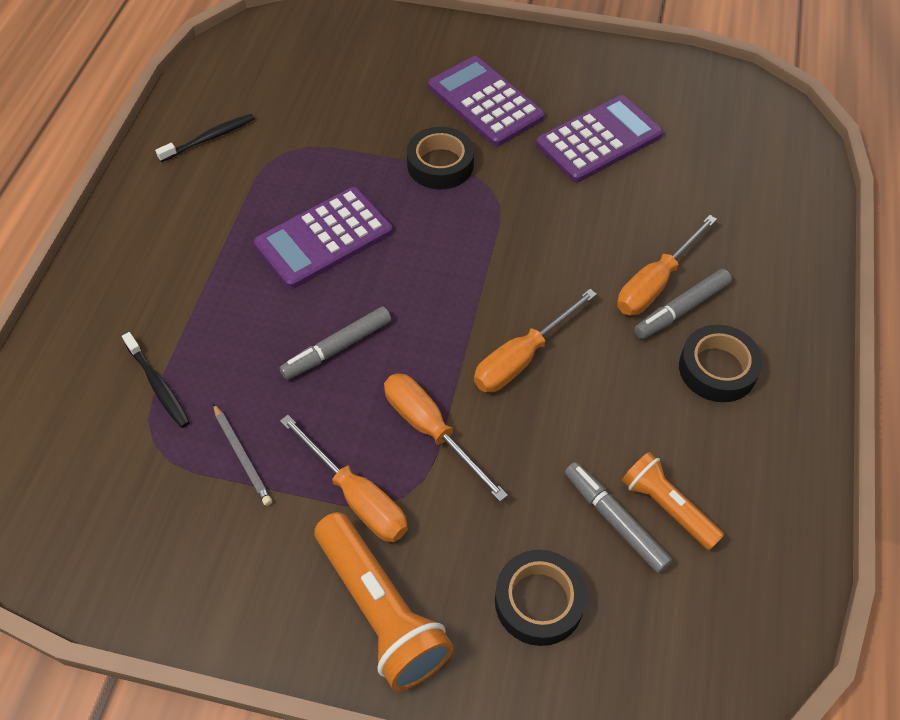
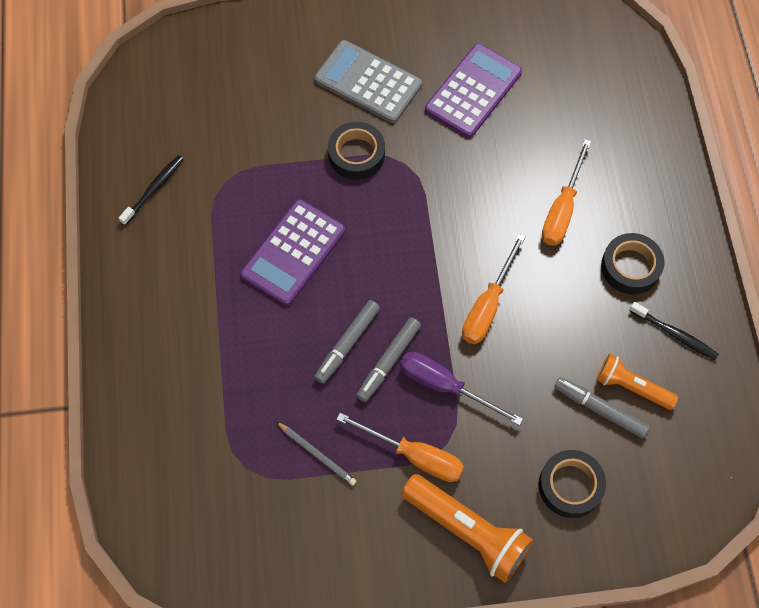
camera: 20 degrees left, 10 degrees up
(158, 385) = (225, 421): black toothbrush -> black toothbrush (675, 334)
(431, 430) = (445, 386): orange screwdriver -> purple screwdriver
(485, 102) = (368, 82): purple calculator -> grey calculator
(681, 309) = (589, 226): grey marker -> grey marker (388, 362)

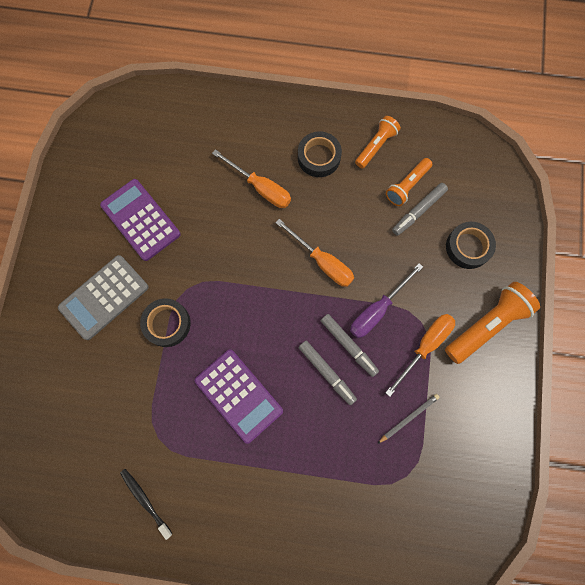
camera: 75 degrees left, 10 degrees up
(675, 334) = (376, 146): black toothbrush -> orange flashlight

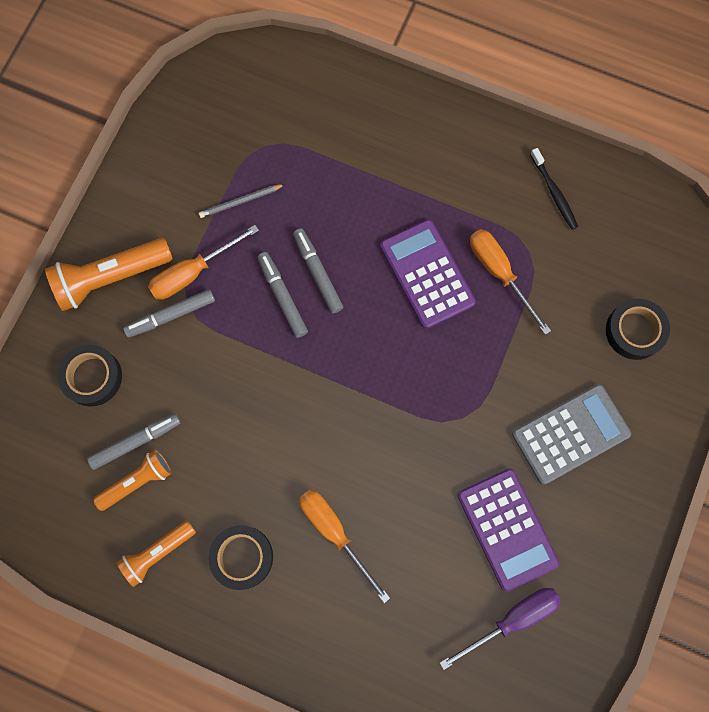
camera: 165 degrees left, 0 degrees up
(167, 324) = (496, 379): black tape -> black tape (634, 331)
(322, 262) = (282, 407): orange screwdriver -> orange screwdriver (499, 273)
(377, 310) = (234, 329): purple screwdriver -> purple screwdriver (511, 620)
(429, 308) = (171, 315): none -> grey marker

